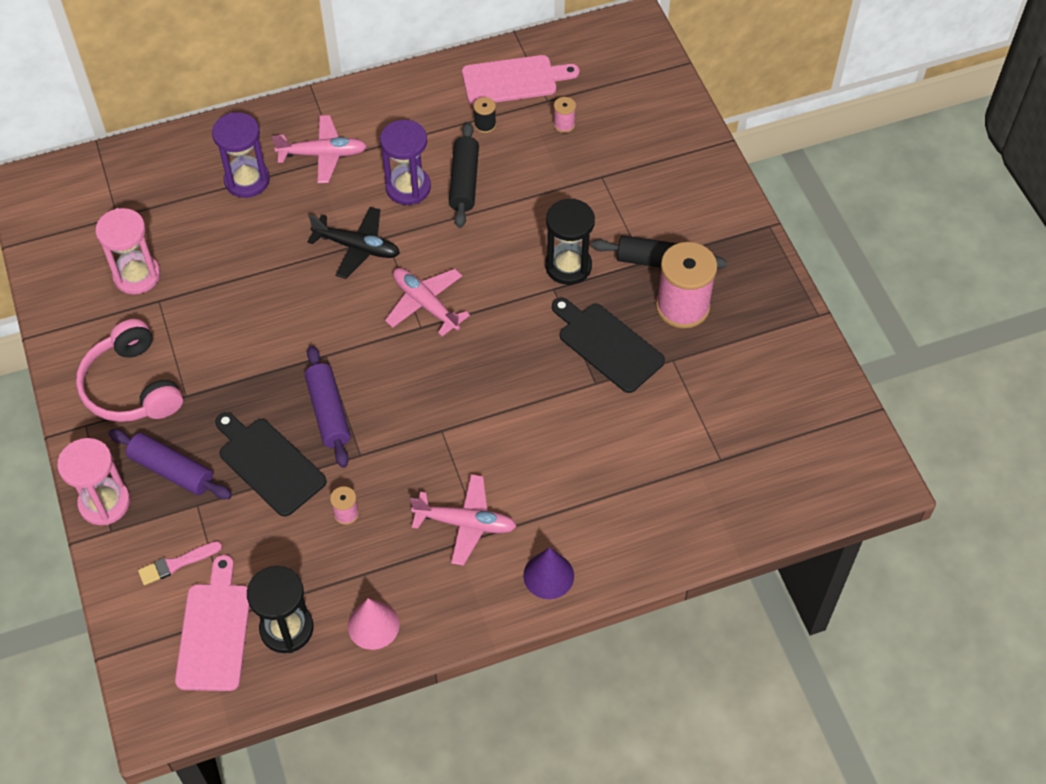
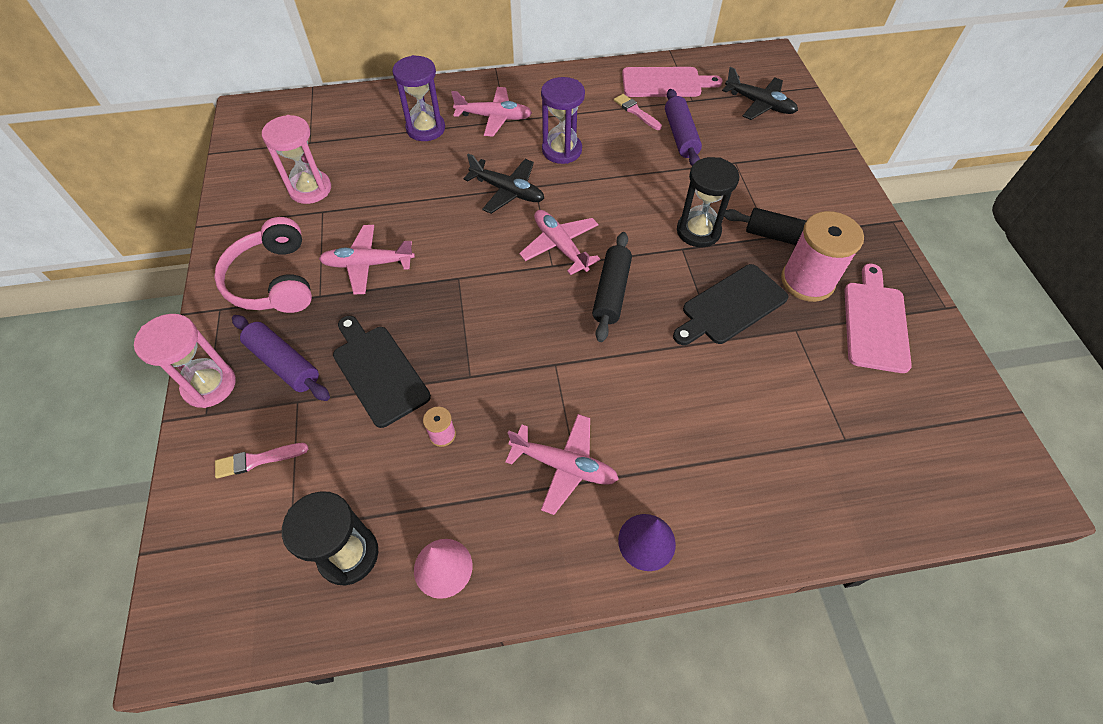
camera: 10 degrees right, 0 degrees up
(215, 631) = (272, 544): pink cutting board -> pink cutting board (875, 322)
(226, 354) = (368, 264): none -> pink plane
(328, 412) = (448, 330): purple rolling pin -> purple rolling pin (680, 135)
(464, 181) = (611, 151): black rolling pin -> black rolling pin (611, 292)
(485, 125) = (636, 112): black spool -> pink brush
(564, 124) = (705, 119): pink spool -> none
(607, 345) = (730, 306): black cutting board -> black cutting board turned 90 degrees counterclockwise
(624, 96) = (759, 104): none -> black plane

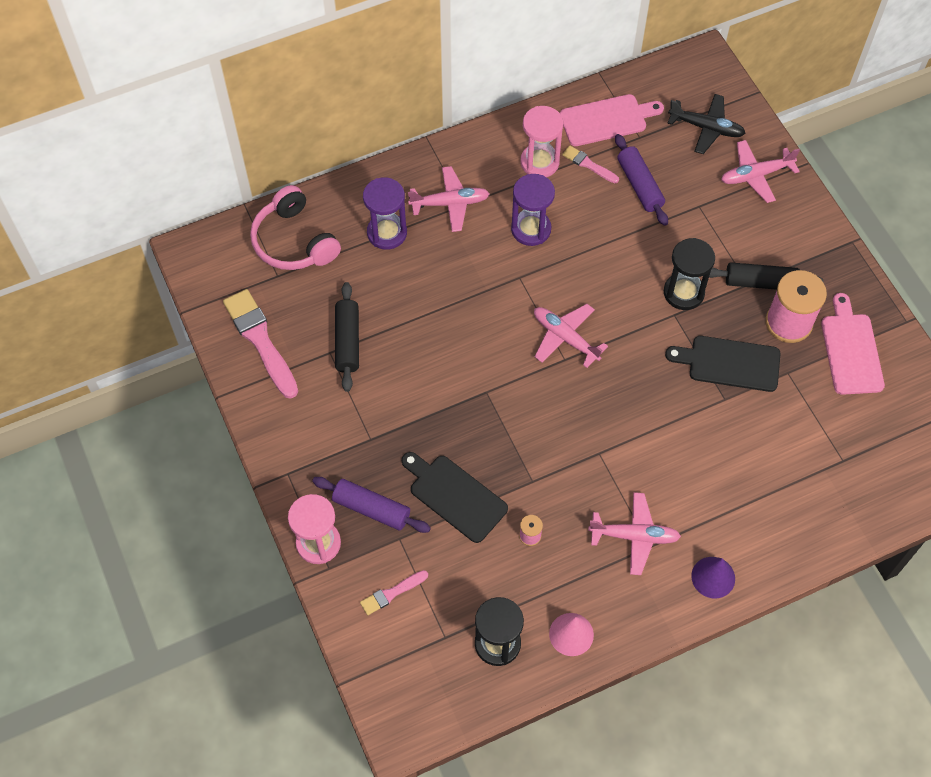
camera: 15 degrees left, 5 degrees up
(264, 189) = (260, 340): none -> pink brush
(274, 280) = (322, 434): pink headphones -> pink headphones (294, 241)
(310, 189) = (306, 330): pink hourglass -> pink hourglass (539, 162)
(368, 264) = (399, 398): pink plane -> pink plane (755, 175)
(508, 191) = (496, 289): black plane -> none
(611, 292) = (624, 374): black rolling pin -> black rolling pin (347, 341)
(730, 306) = (729, 363): black cutting board -> black cutting board turned 60 degrees clockwise

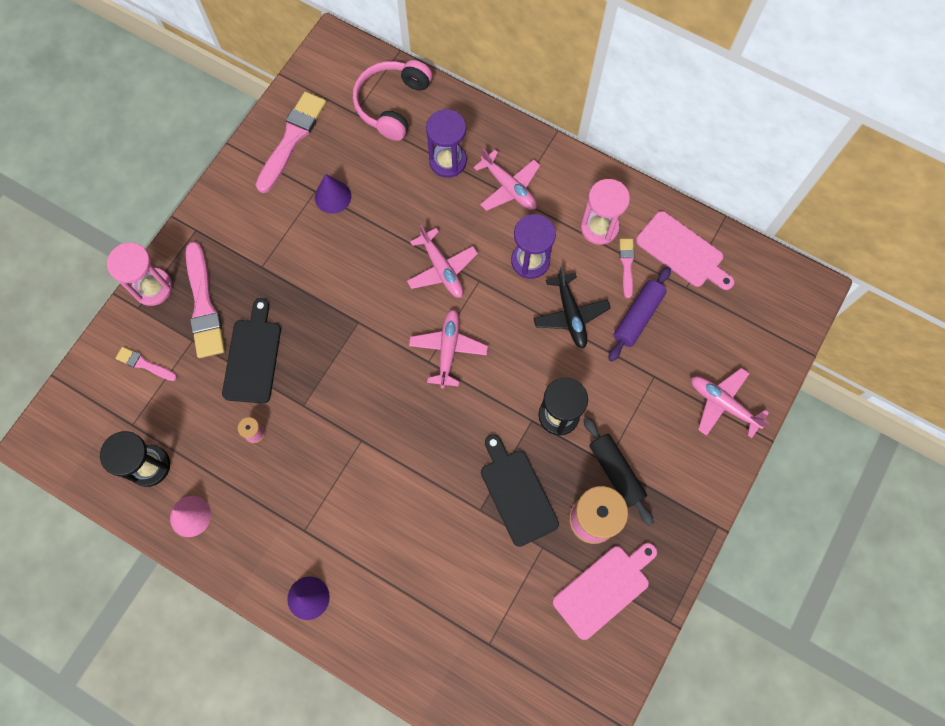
camera: 55 degrees right, 10 degrees up
(347, 341) = (333, 196): black rolling pin -> purple cone
(371, 509) = (204, 305): purple rolling pin -> pink brush
(634, 536) = (305, 513): pink plane -> pink plane (442, 269)
(706, 128) = (739, 334): black plane -> black plane (570, 315)

